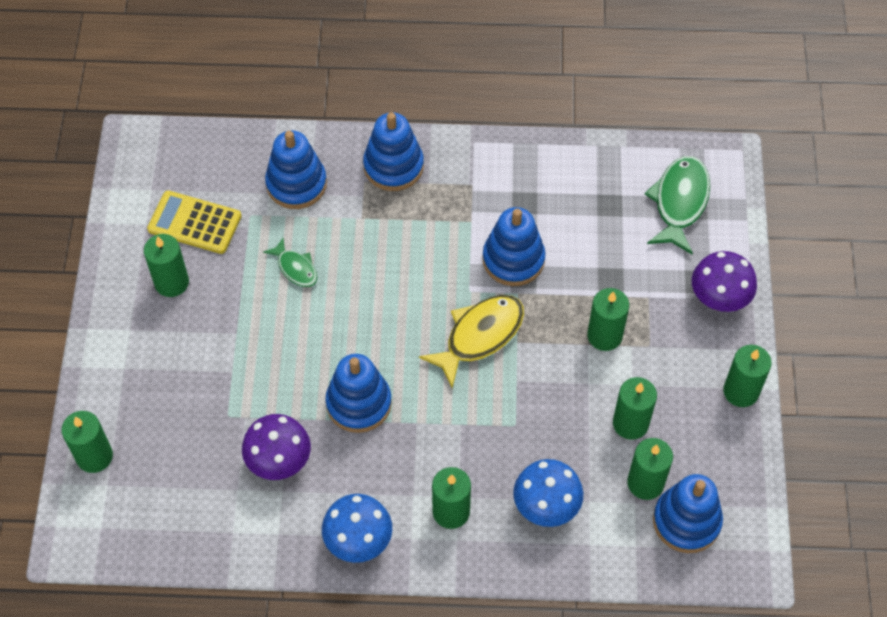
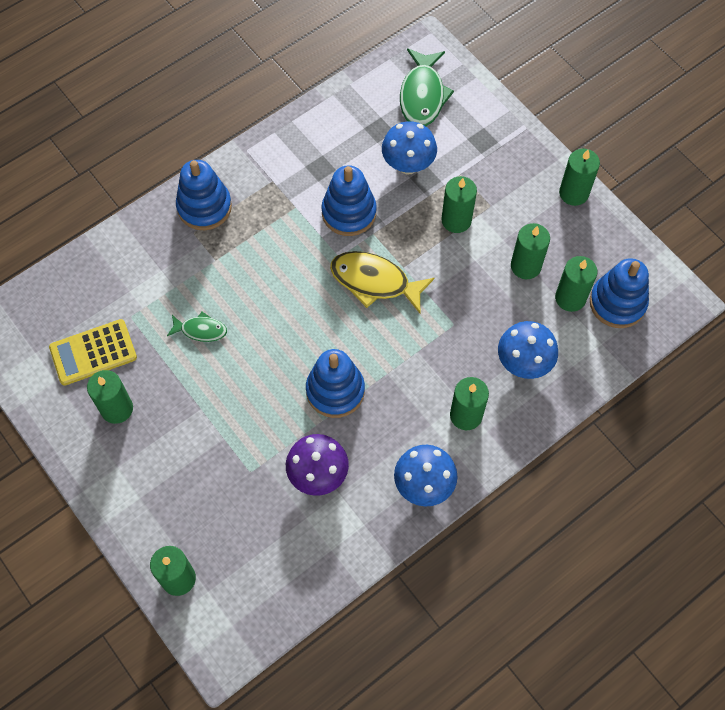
camera: 40 degrees left, 5 degrees up
(296, 184) = (144, 269): blue stacking toy -> none
(479, 336) = (374, 282): yellow fish -> yellow fish turned 75 degrees counterclockwise
(606, 255) = (408, 165): none -> blue mushroom
(679, 202) = (422, 95): green fish -> green fish turned 150 degrees counterclockwise
(718, 299) = (506, 143): purple mushroom -> none

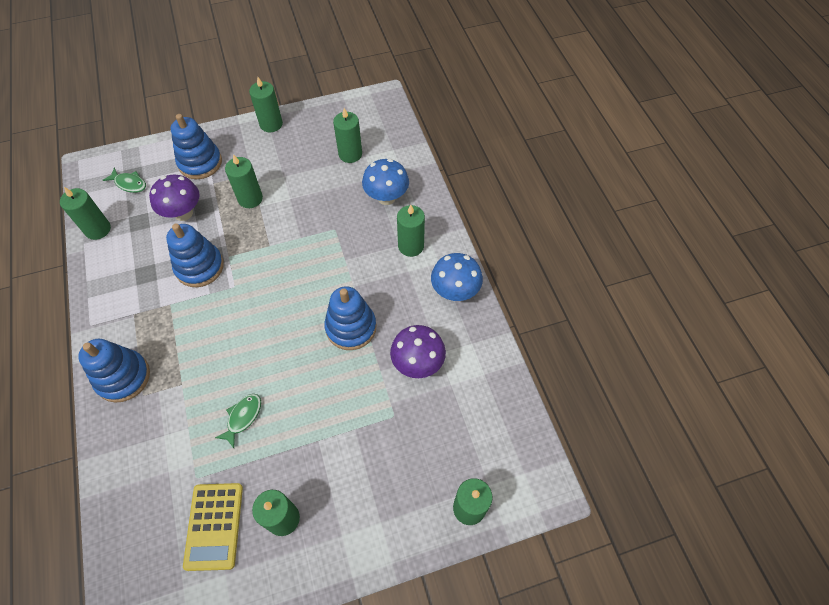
camera: 70 degrees left, 5 degrees down
(374, 282) = (271, 269): yellow fish -> none
(408, 165) = (183, 213): blue mushroom -> purple mushroom
(422, 95) = (129, 184): green fish -> green fish, size x0.56
(525, 266) = (312, 170): green candle -> green candle (98, 229)
(617, 303) = (367, 130): blue stacking toy -> blue stacking toy (200, 163)

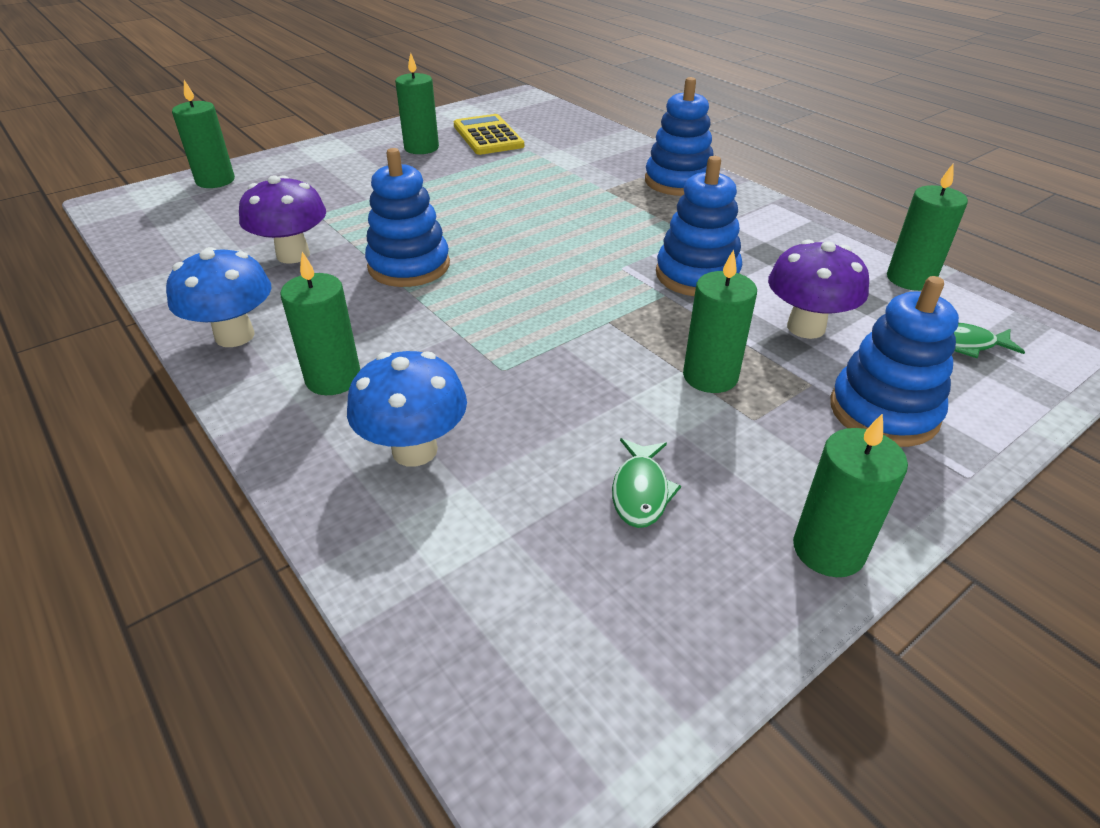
camera: 160 degrees right, 20 degrees down
(243, 417) = (509, 184): green fish -> green fish (641, 491)
(350, 154) = (554, 527): green candle -> none

